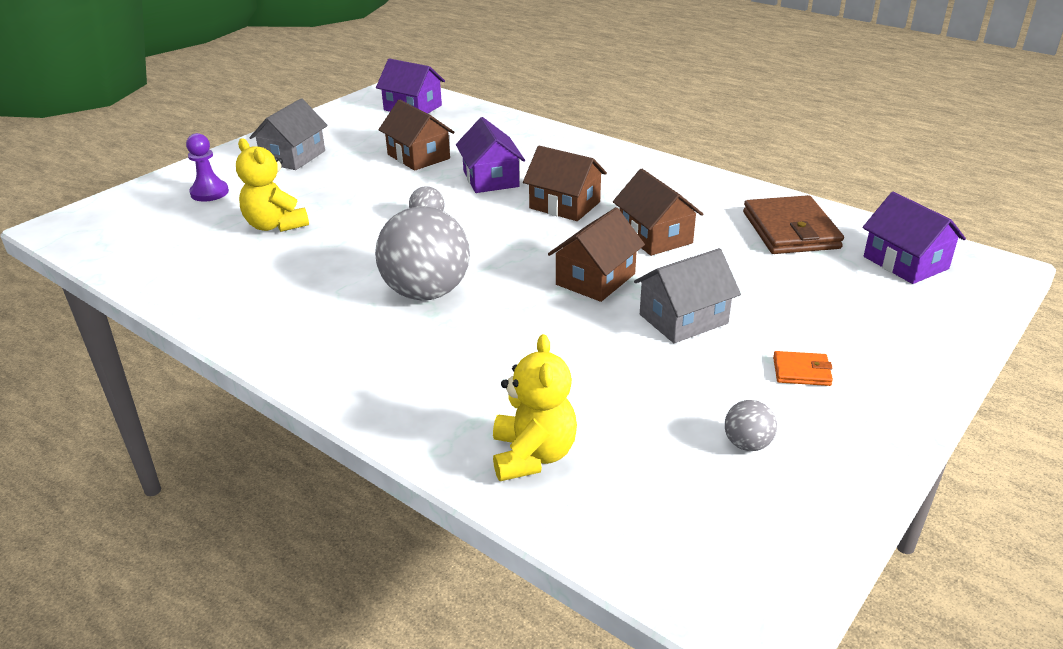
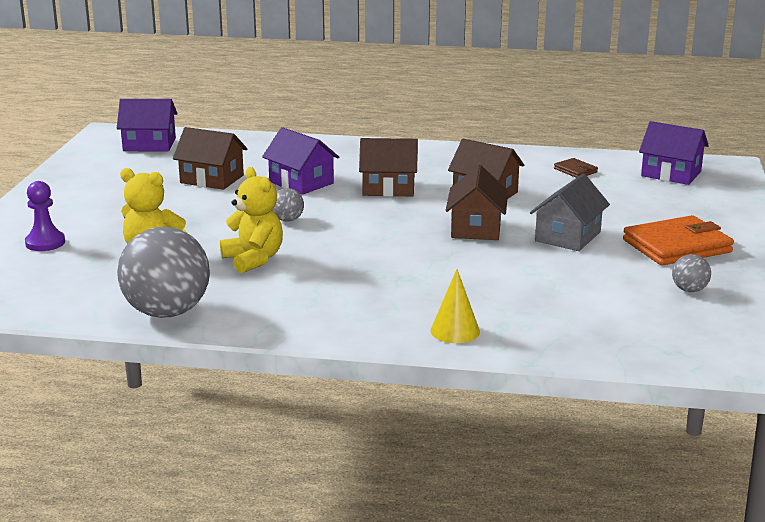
camera: 30 degrees left, 10 degrees down
(293, 157) = (88, 201): grey house -> none
(419, 411) = (455, 331): none -> yellow cone
(426, 292) = (357, 265): grey ball -> grey ball (167, 312)
(533, 455) = (566, 332): yellow teddy bear -> yellow teddy bear (253, 260)
(790, 230) = (575, 170): brown wallet -> brown wallet, size x0.47
(801, 371) = (677, 246): orange wallet -> orange wallet, size x2.12

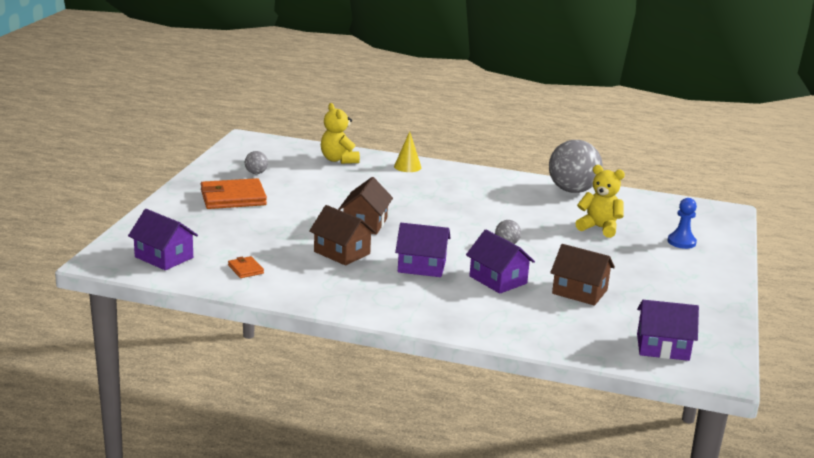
camera: 175 degrees left, 0 degrees up
(45, 243) = (681, 242): purple pawn -> blue pawn
(253, 260) = (527, 216): yellow teddy bear -> yellow teddy bear (339, 160)
(388, 188) = (421, 266): brown house -> purple house
(568, 236) = (302, 211): grey house -> none
(575, 170) = (245, 269): brown wallet -> orange wallet

